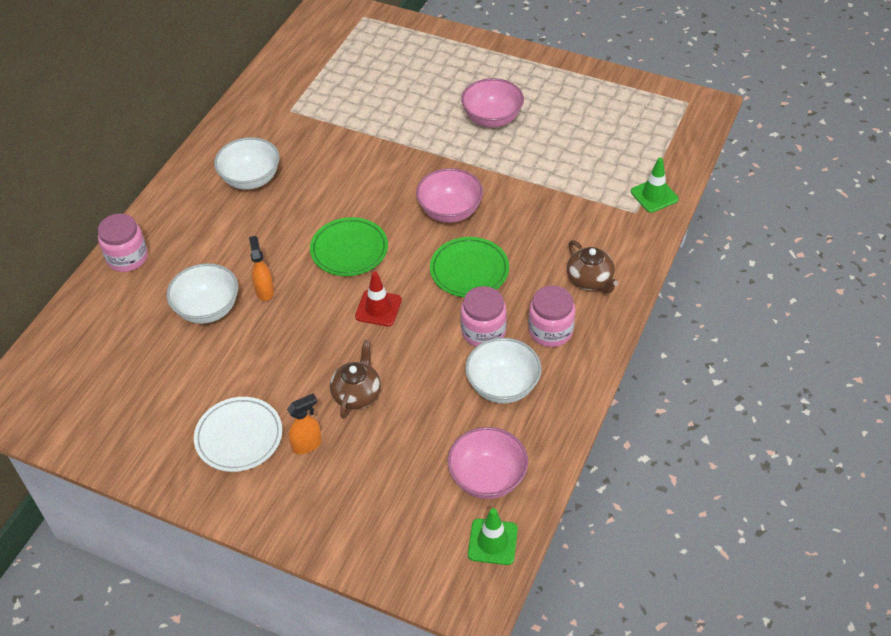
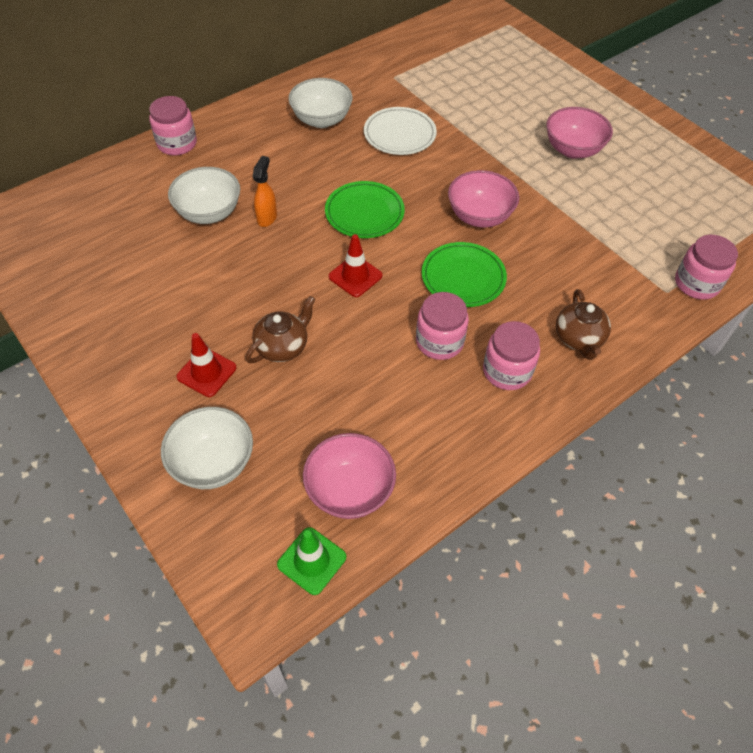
camera: 25 degrees right, 5 degrees up
(239, 437) = (154, 336): white plate -> white plate (399, 135)
(307, 444) = (206, 372): orange spray bottle -> red traffic cone
(502, 386) = (424, 404): white bowl -> white bowl (213, 463)
(654, 195) = (696, 283): green traffic cone -> pink jar

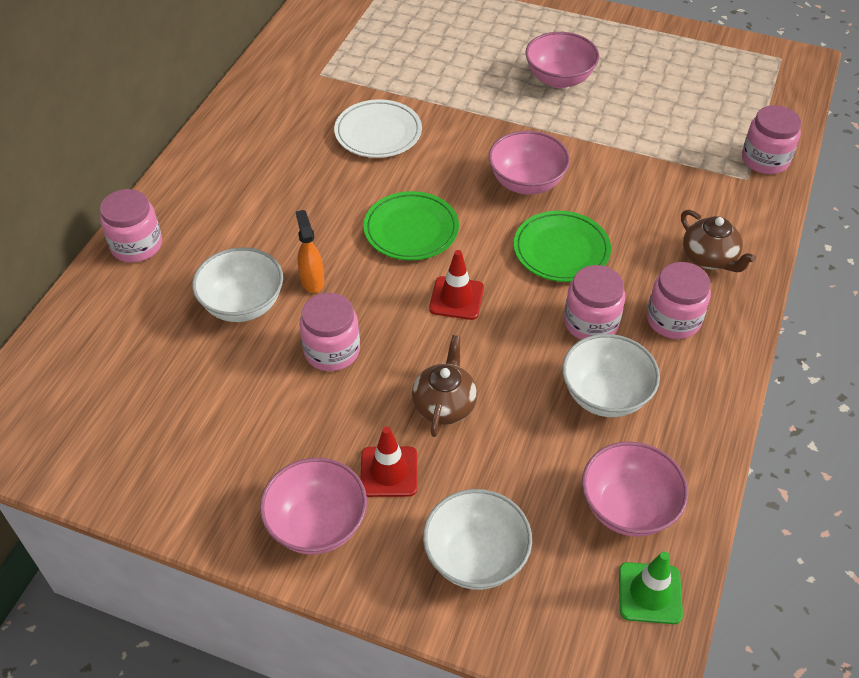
camera: 30 degrees left, 5 degrees down
(132, 382) = (317, 524): none -> pink bowl
(239, 271) = (332, 351): none -> pink jar
(321, 120) = (281, 151): white bowl -> white bowl (605, 395)

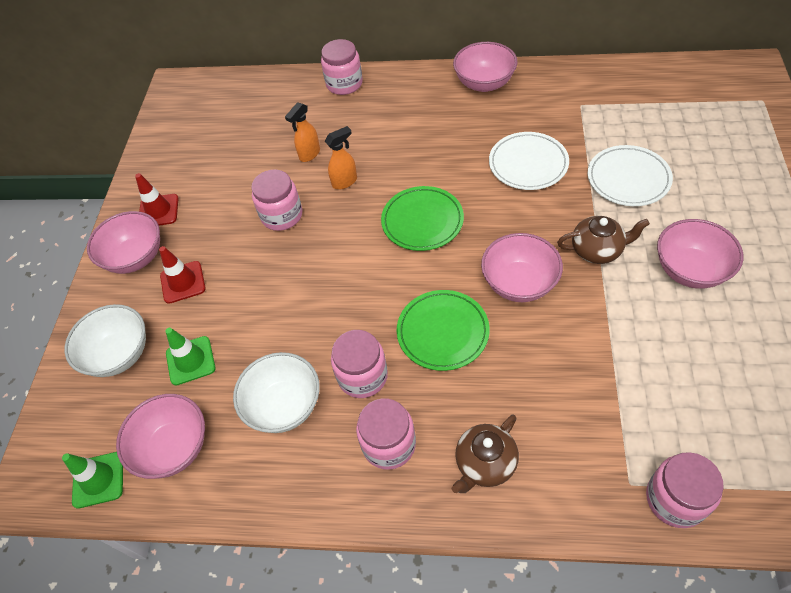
camera: 80 degrees right, 5 degrees up
(234, 129) = (484, 83): none -> pink bowl
(243, 305) = (309, 154): white bowl -> orange spray bottle
(438, 77) = (628, 179): none -> white plate
(444, 405) = (248, 297): brown teapot -> brown teapot (597, 250)
(456, 298) = (358, 273): red traffic cone -> red traffic cone (158, 211)
(515, 477) = (190, 360): none -> green traffic cone

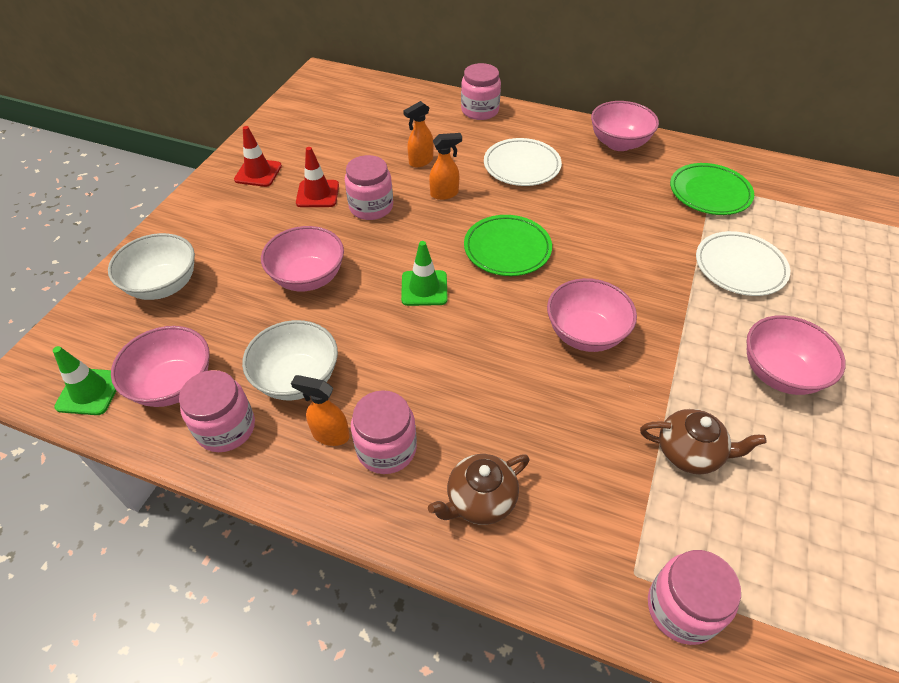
camera: 10 degrees right, 5 degrees down
(135, 257) = (218, 206): pink bowl -> pink bowl (308, 278)
(183, 282) = (252, 239): red traffic cone -> red traffic cone (317, 194)
(190, 360) = (226, 310): green traffic cone -> green traffic cone (424, 288)
(335, 448) = (330, 435): none -> orange spray bottle
(362, 376) = (387, 374): pink jar -> pink jar (226, 428)
(443, 332) = (486, 357): green plate -> green plate (709, 193)
(528, 164) = (637, 226): white plate -> white plate (522, 166)
(597, 250) = (682, 325): brown teapot -> brown teapot (690, 453)

